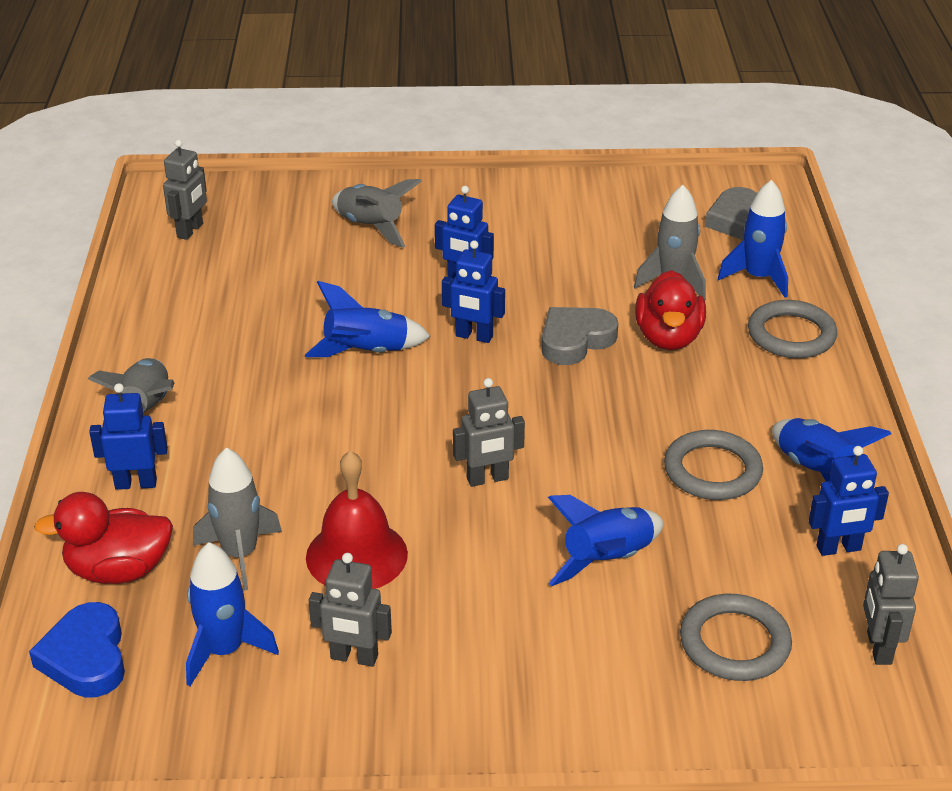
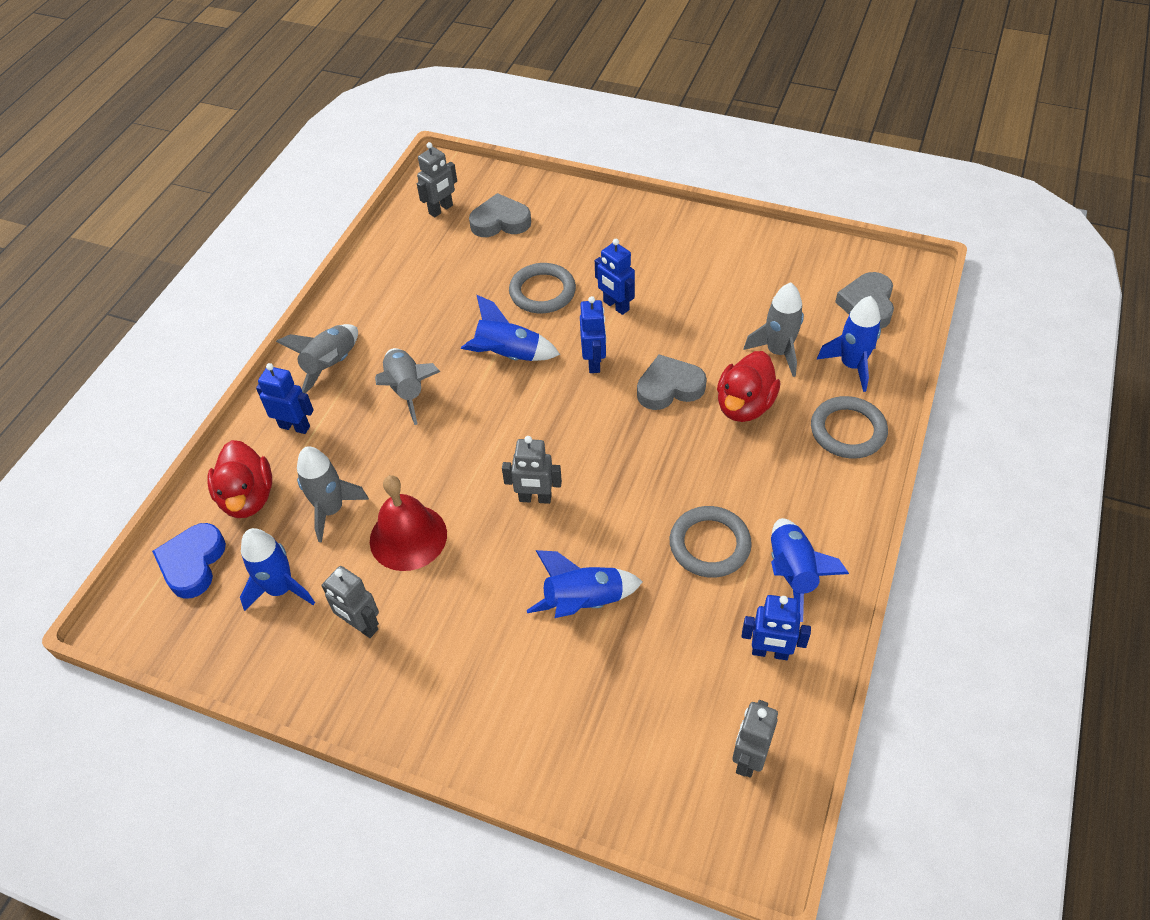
camera: 25 degrees right, 15 degrees up
(118, 570) = (248, 497): red duck -> red duck turned 120 degrees counterclockwise
(273, 228) = (500, 222): none -> grey heart
(371, 227) = (571, 238): grey rocket -> grey rocket (407, 390)
(474, 336) = (594, 362): blue robot -> blue robot turned 135 degrees counterclockwise
(734, 643) = (638, 711): grey ring -> grey ring (542, 292)

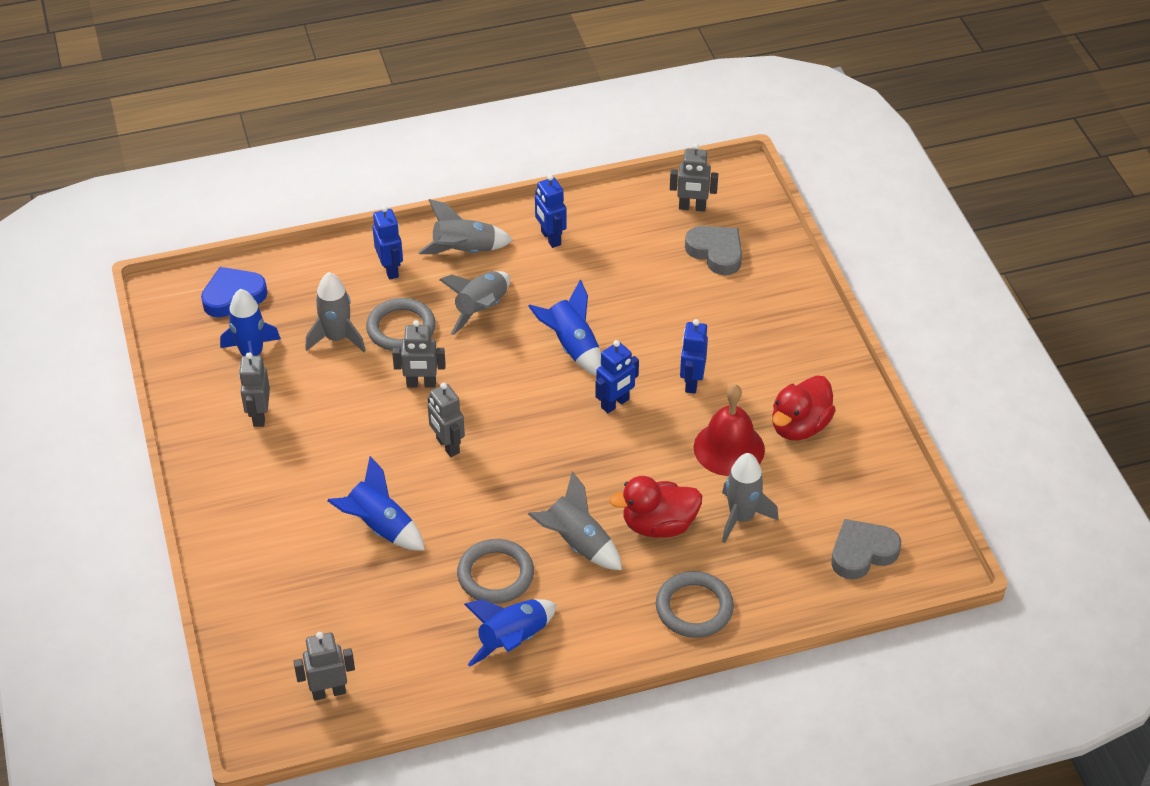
camera: 50 degrees right, 5 degrees down
(248, 497) = (308, 287): red duck -> red duck (799, 426)
(408, 537) = (351, 395): red bell -> red bell (729, 448)
(447, 478) = (421, 384): none -> grey robot
(542, 292) = (661, 327): grey ring -> grey ring (401, 328)
(669, 387) = (633, 466): grey heart -> none
(721, 468) = (577, 543): none -> grey rocket
(770, 652) = (427, 661): blue robot -> blue robot (550, 238)
(851, 365) = (774, 576): blue rocket -> none

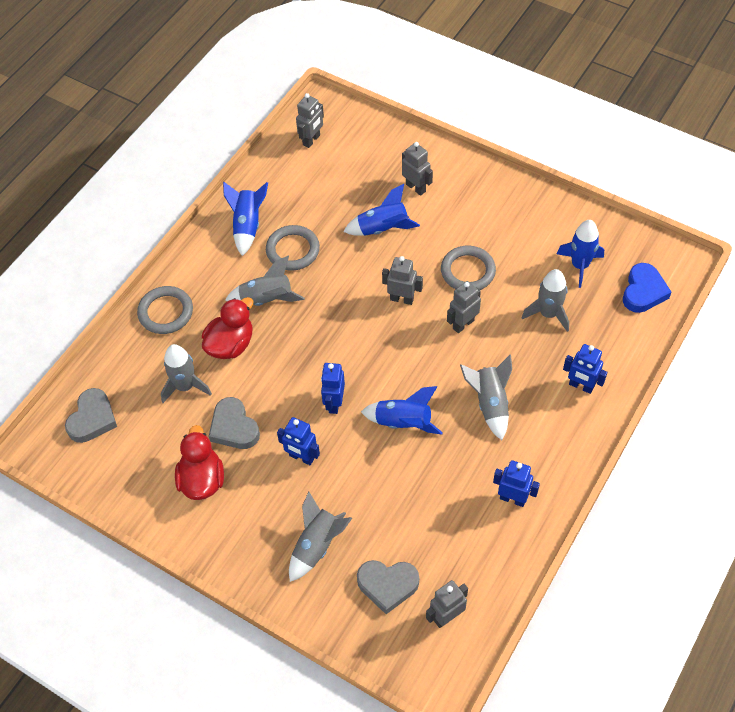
camera: 140 degrees right, 10 degrees up
(259, 416) = (525, 236): grey robot -> grey robot (416, 187)
(401, 328) = (520, 350): grey ring -> grey ring (468, 271)
(464, 251) = (554, 439): grey rocket -> grey rocket (317, 545)
(691, 382) = (301, 457): blue robot -> blue robot turned 150 degrees clockwise
(729, 448) = (234, 427): red bell -> grey heart

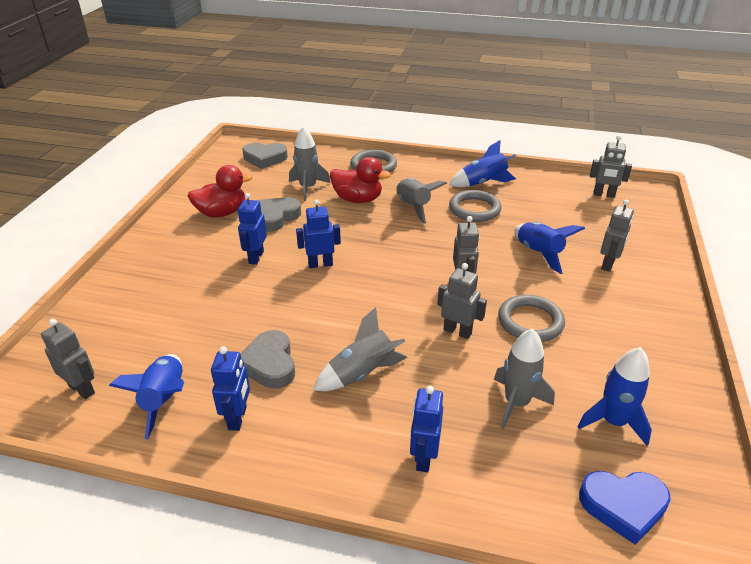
camera: 70 degrees right, 20 degrees down
(317, 545) = (164, 284): grey rocket -> none
(387, 585) = (121, 338): grey heart -> grey heart (269, 364)
(403, 422) = (313, 311): blue rocket -> blue rocket (164, 400)

